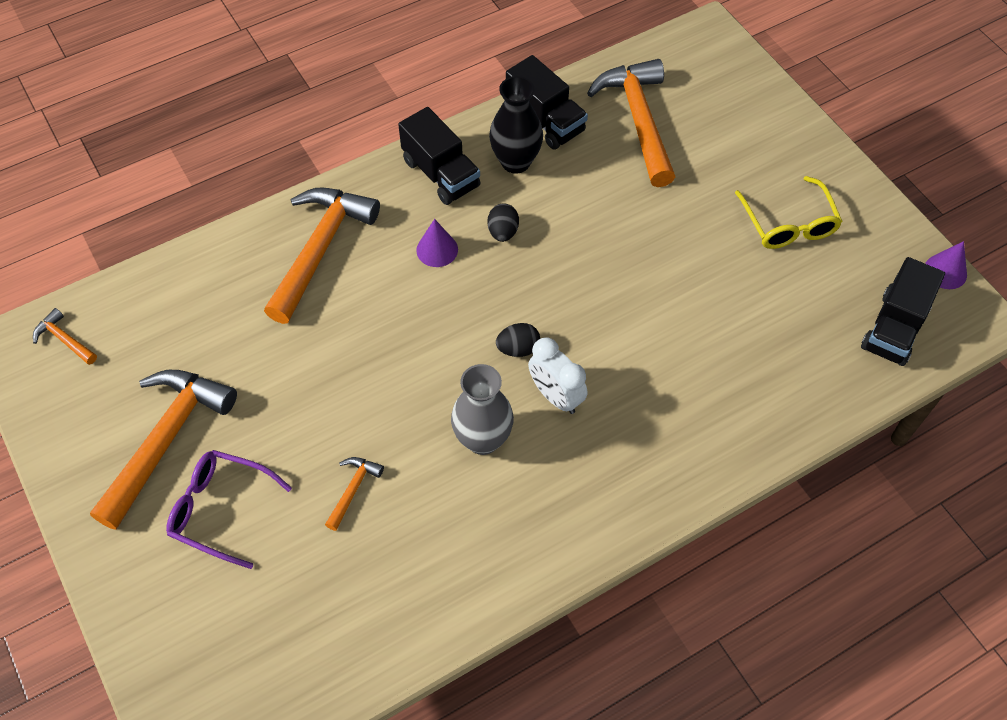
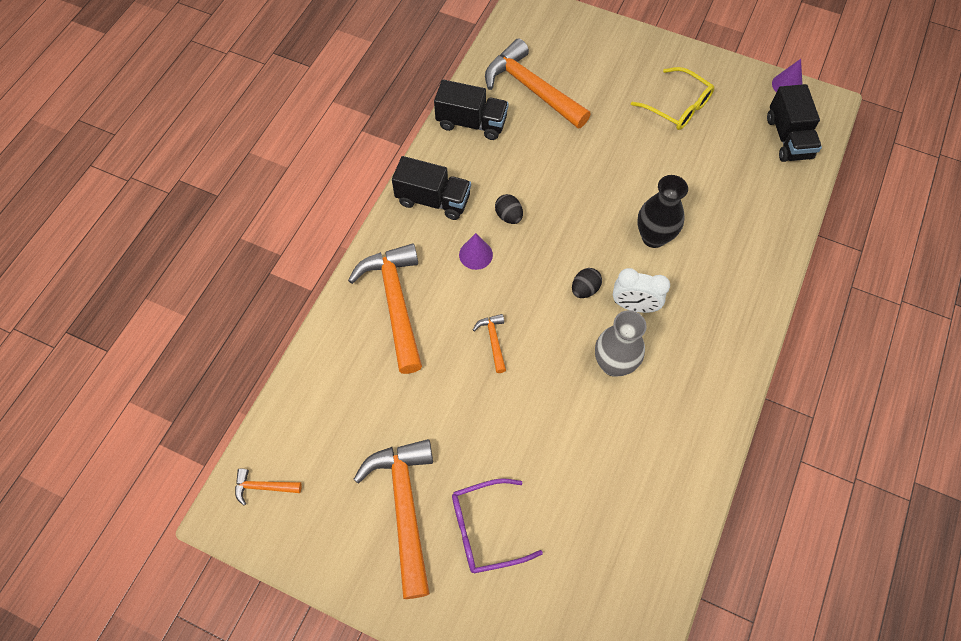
camera: 35 degrees left, 5 degrees up
(353, 490) = (561, 454): orange hammer -> orange hammer (493, 341)
(515, 162) = (476, 162): black vase -> black vase (653, 237)

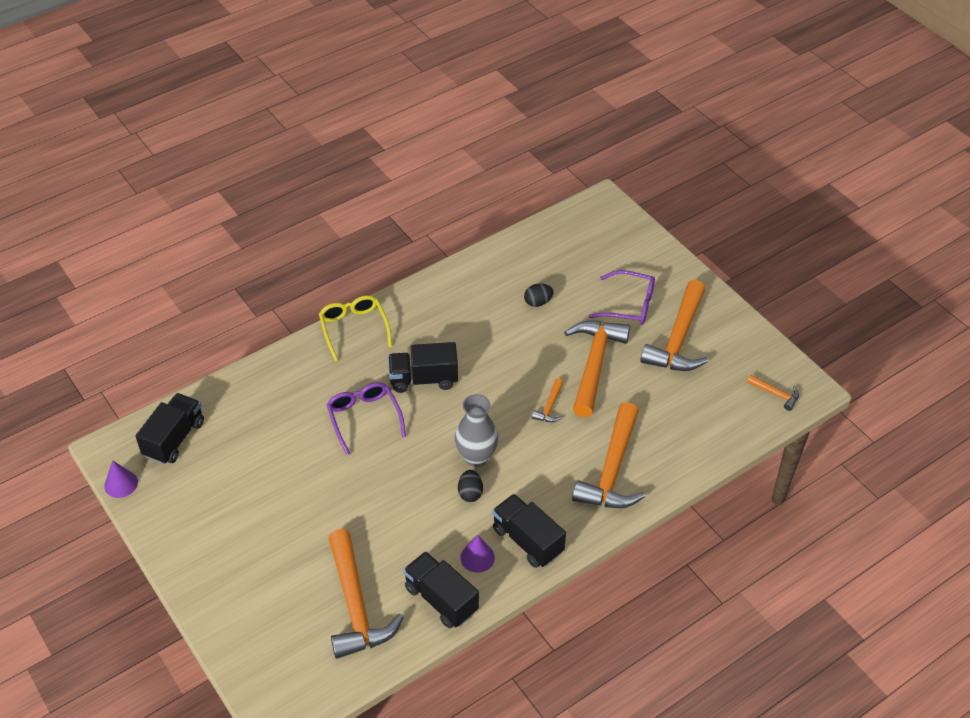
camera: 150 degrees left, 15 degrees down
(475, 254) = (520, 475): purple cone -> purple cone (477, 557)
(479, 418) = (594, 364): none -> orange hammer
(584, 289) = (451, 408): black egg -> black egg (538, 302)
(614, 364) = (471, 351): grey vase -> grey vase (476, 457)
(634, 306) = (423, 379): white clock -> black truck
(653, 237) = (364, 418): black vase -> purple glasses
(677, 106) = (237, 515): yellow glasses -> yellow glasses (354, 329)

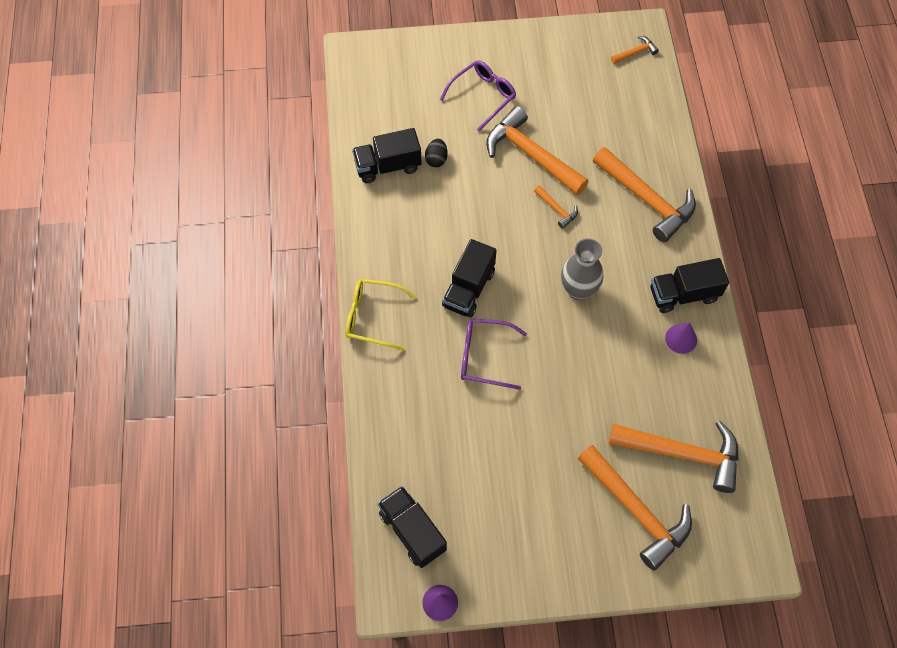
camera: 60 degrees left, 15 degrees up
(441, 599) = (708, 385): black truck -> black truck (388, 166)
(470, 493) = (613, 312): black egg -> none
(678, 339) = (540, 83): orange hammer -> orange hammer (636, 511)

